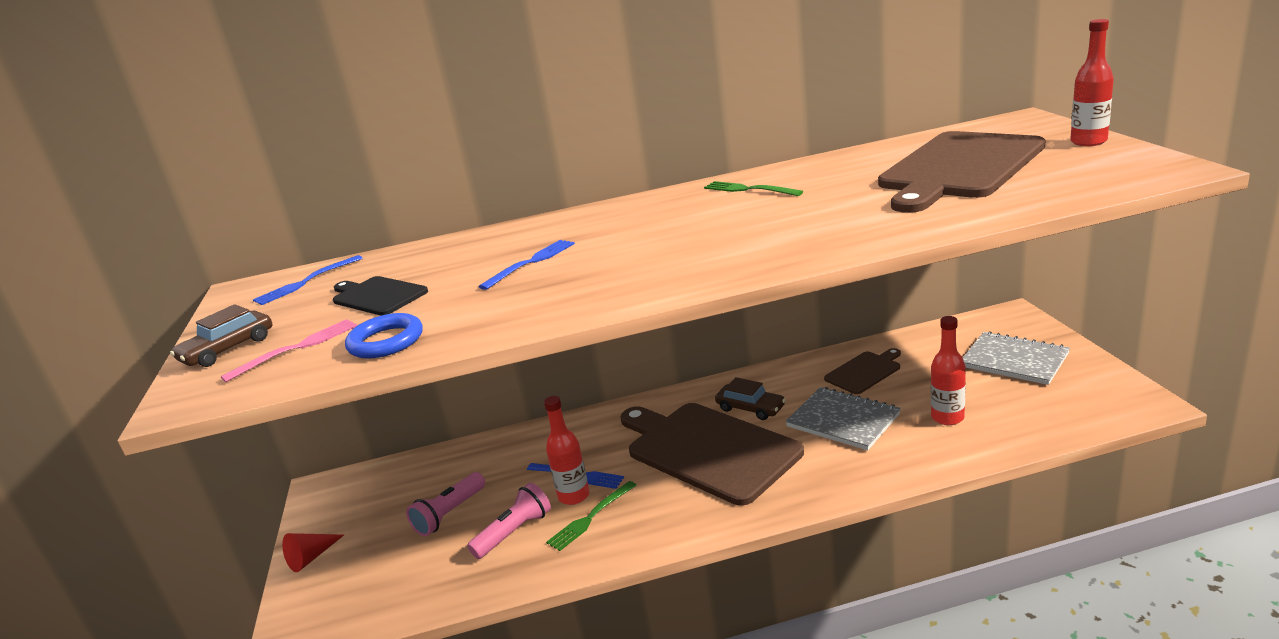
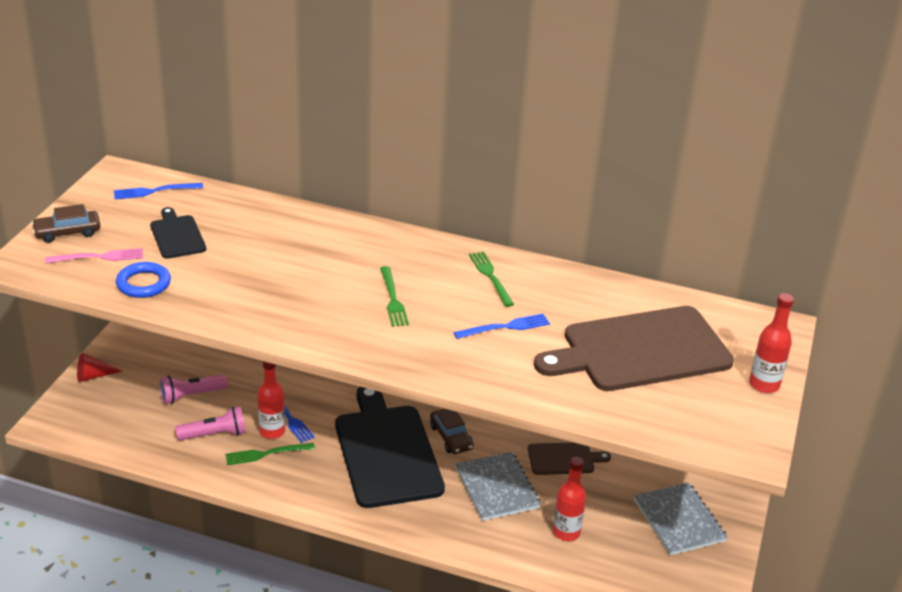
camera: 25 degrees right, 10 degrees up
(532, 262) = (284, 262): blue fork -> blue fork (506, 327)
(687, 235) = (393, 299): none -> green fork
(708, 449) = (387, 452): brown cutting board -> black cutting board

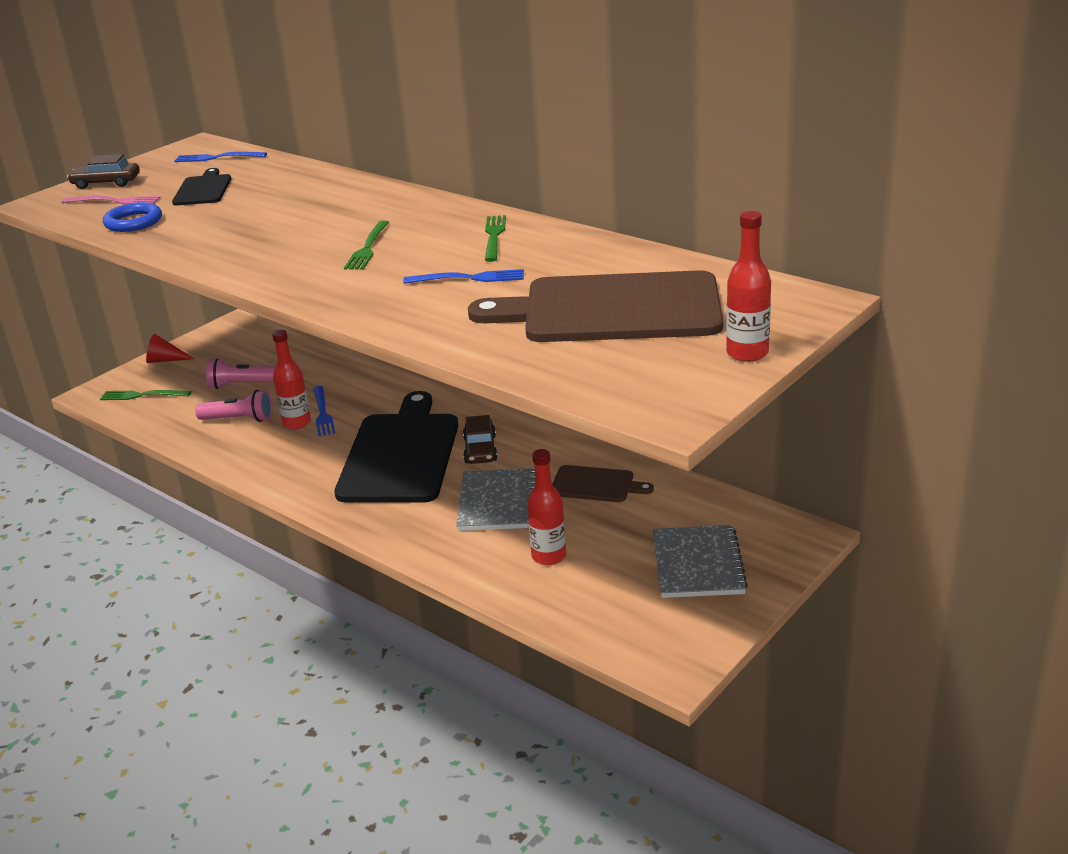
camera: 25 degrees right, 5 degrees down
(265, 454) = (275, 441): green fork -> green fork (141, 395)

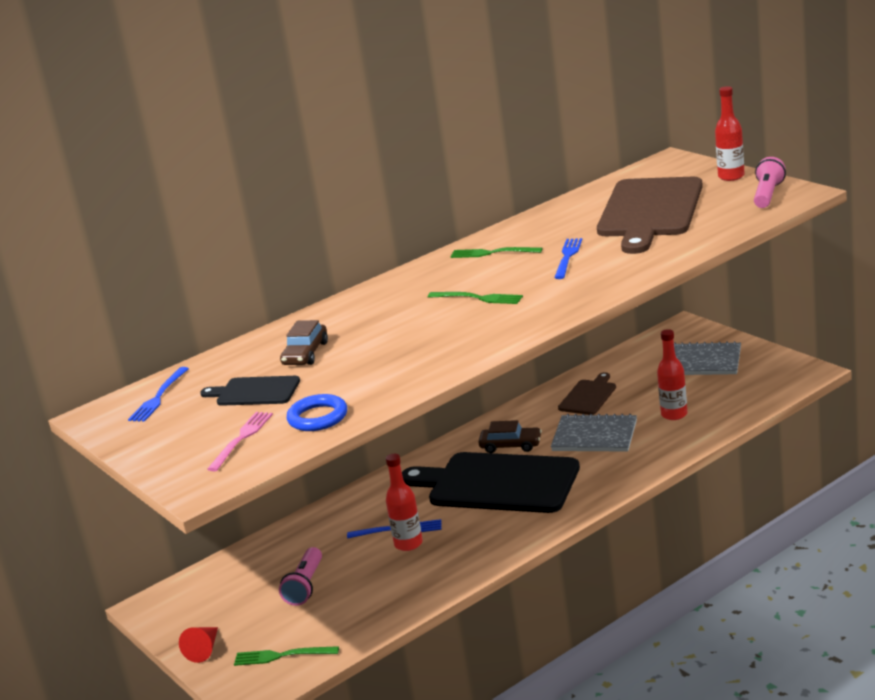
camera: 75 degrees left, 5 degrees down
(106, 183) = (173, 454): brown car -> brown car (305, 354)
(141, 395) = (281, 656): green fork -> green fork turned 75 degrees clockwise
(239, 419) = (379, 580): pink flashlight -> pink flashlight (768, 195)

